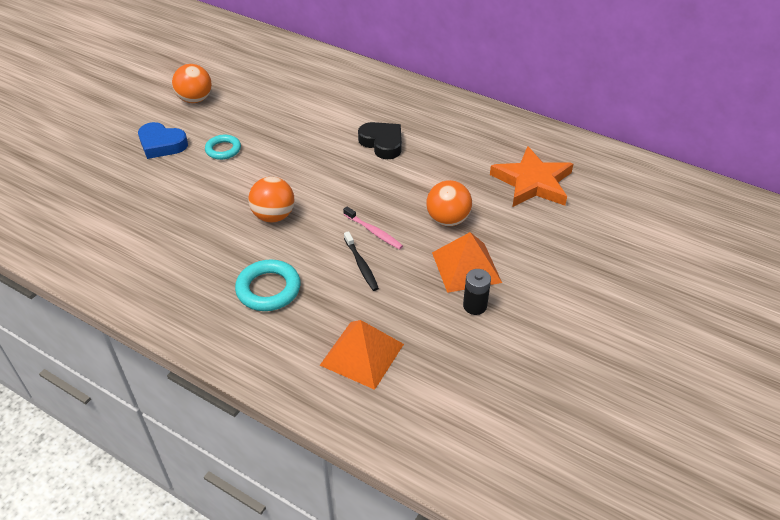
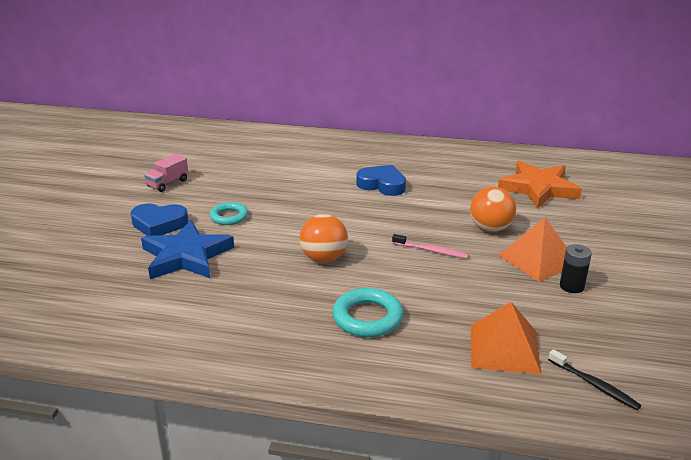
camera: 20 degrees left, 15 degrees down
(163, 185) = (186, 256): none -> blue star
(195, 99) = (168, 183): orange ball -> pink truck
(361, 265) = (442, 278): black toothbrush -> black toothbrush (594, 385)
(382, 143) = (382, 185): black heart -> blue heart

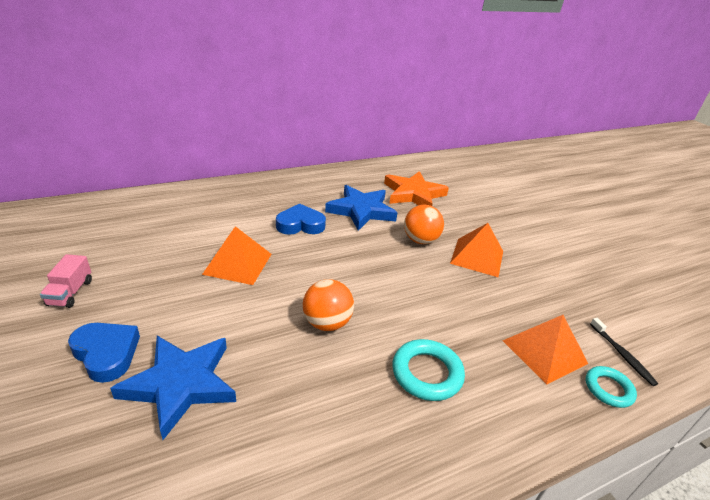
camera: 40 degrees left, 5 degrees up
(159, 224) = (106, 353): blue heart -> blue heart turned 105 degrees counterclockwise
(229, 217) = (185, 311): turquoise ring -> turquoise ring (608, 389)
(297, 198) = (238, 263): none -> orange pyramid
(431, 251) = (403, 278): pink toothbrush -> none
(457, 188) = (361, 210): none -> blue star
(572, 286) = (519, 272): black battery -> none
(594, 385) = (622, 355): black toothbrush -> black toothbrush turned 60 degrees clockwise

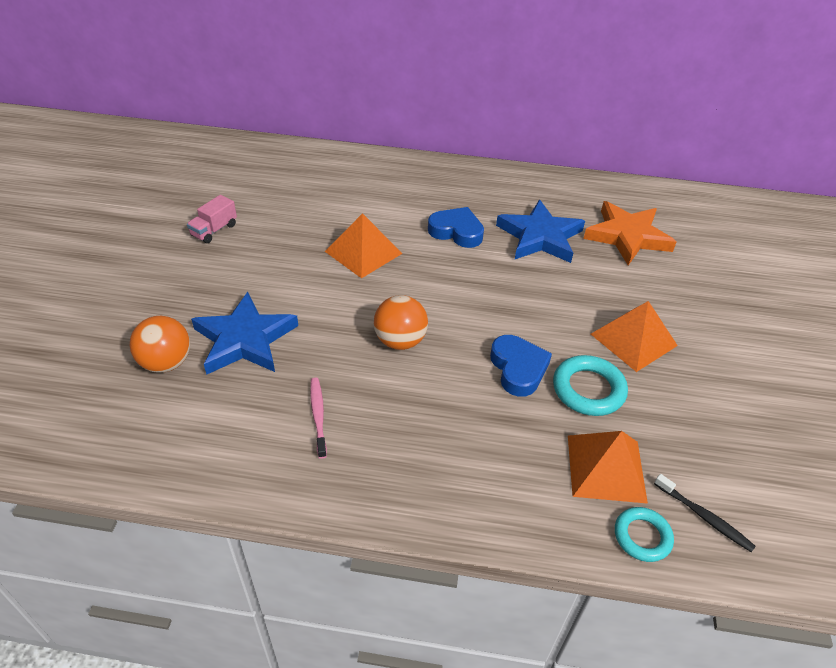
camera: 35 degrees right, 10 degrees up
(106, 353) = (209, 292): blue heart -> blue heart (518, 369)
(310, 423) = (318, 416): none -> pink toothbrush
(420, 240) = (579, 295): orange ball -> orange ball (166, 362)
(427, 373) = (455, 427): turquoise ring -> turquoise ring (588, 389)
(622, 355) = (704, 517): black toothbrush -> black toothbrush turned 60 degrees counterclockwise

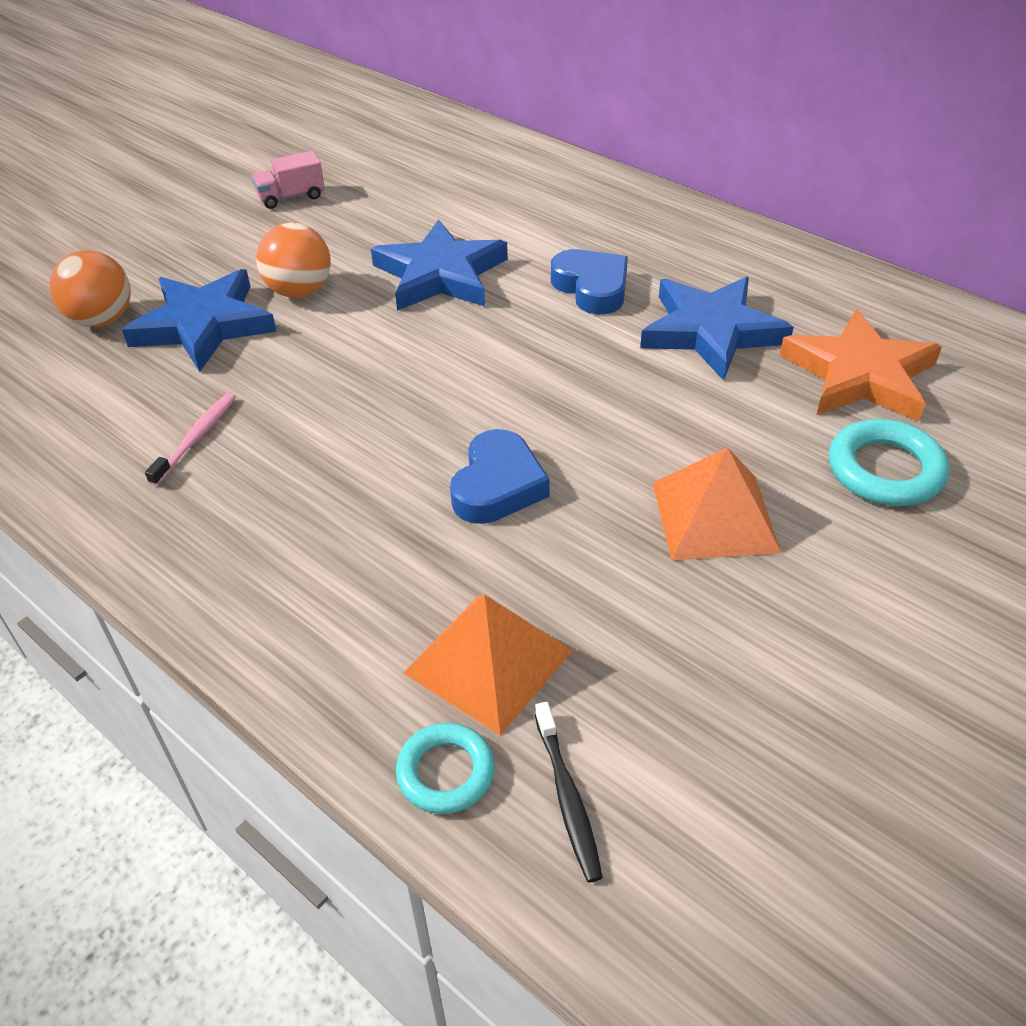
camera: 35 degrees right, 0 degrees up
(363, 252) = (440, 274): orange pyramid -> blue star
(400, 341) = (378, 392): orange ball -> orange ball (299, 291)
(588, 389) = (571, 552): turquoise ring -> turquoise ring (885, 470)

